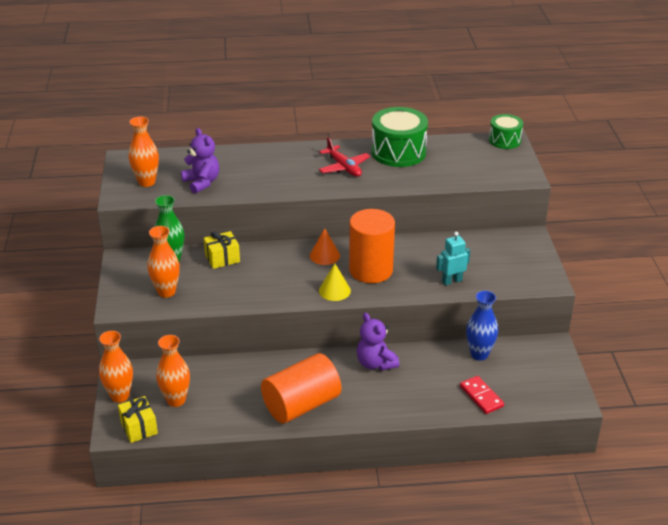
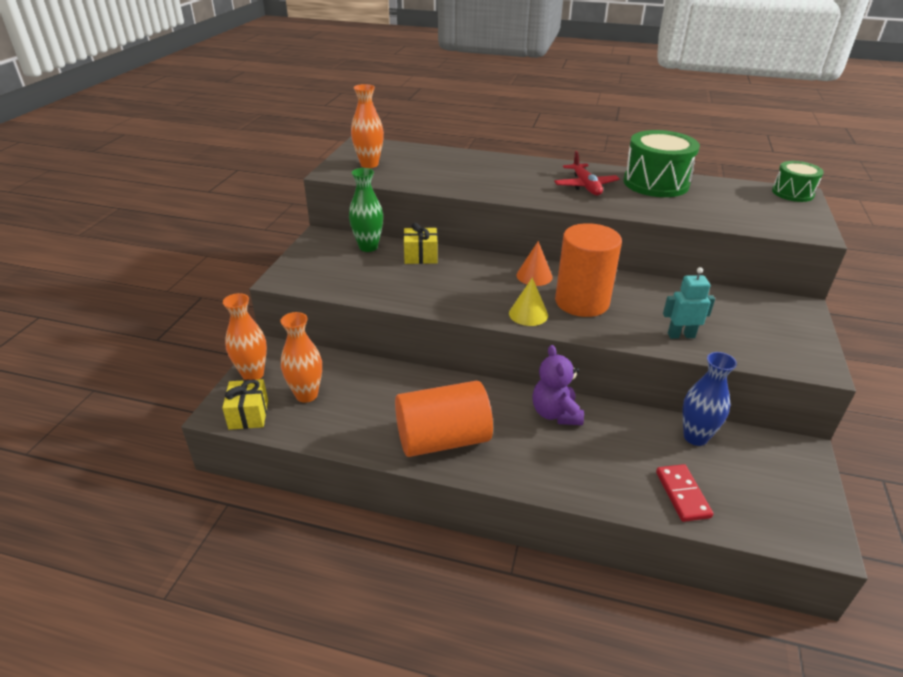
camera: 20 degrees right, 0 degrees up
(166, 292) = (342, 275): orange vase -> none
(202, 182) = (424, 174): purple teddy bear -> none

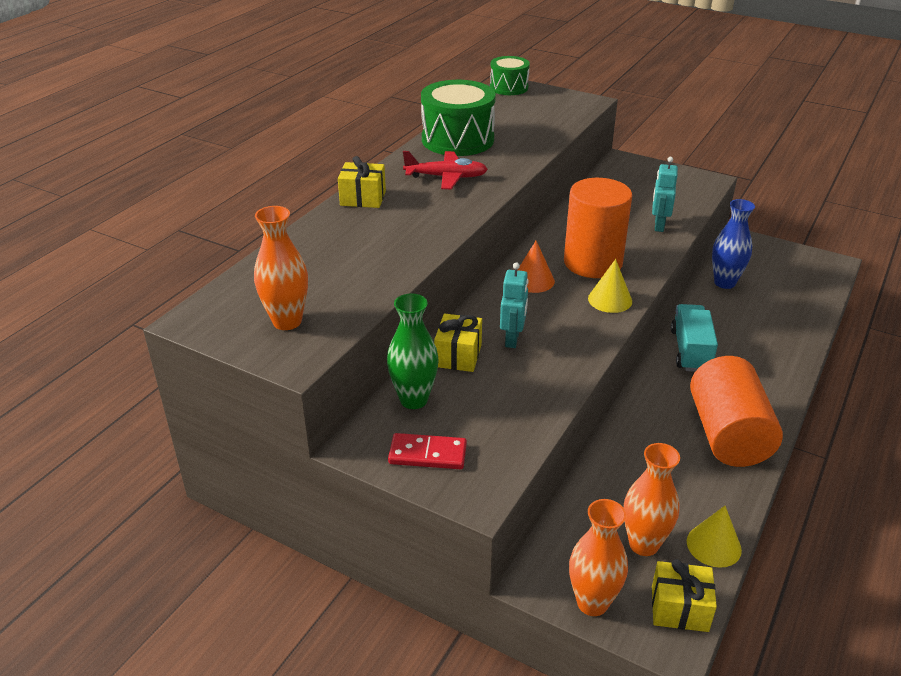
camera: 75 degrees left, 0 degrees up
(310, 431) = (713, 545): none -> yellow cone
(450, 274) = (512, 339): none -> turquoise robot
(528, 164) = (363, 198): none -> yellow gift
(555, 413) = (690, 351): purple teddy bear -> turquoise truck
(682, 494) = (792, 309): red domino -> red domino (427, 454)

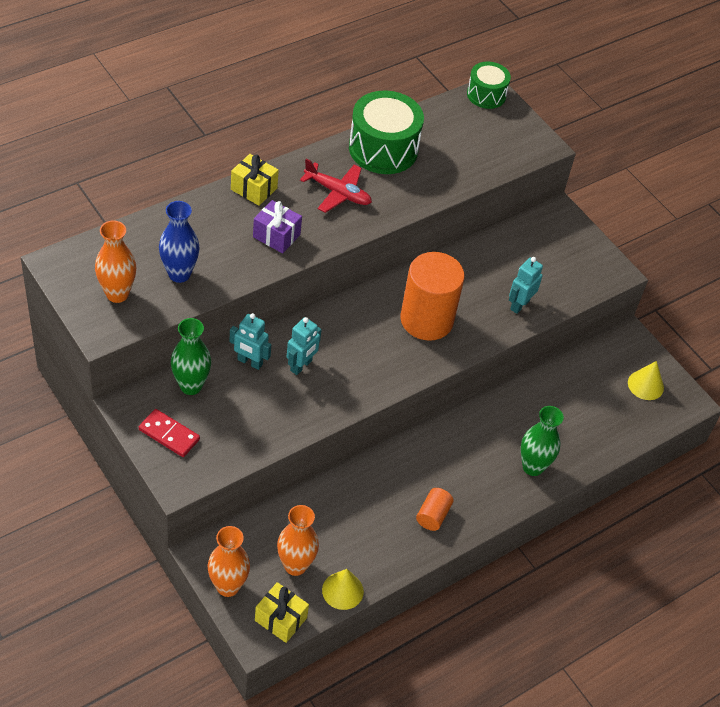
camera: 20 degrees right, 15 degrees up
(417, 222) = (276, 236): none -> purple gift
(458, 355) = (250, 362): yellow gift -> turquoise robot
(533, 280) = (363, 316): orange cone -> none
(610, 300) = (407, 363): yellow cone -> yellow cone (645, 385)
(690, 351) = (473, 430): turquoise truck -> none
(724, 283) = (567, 377): blue vase -> blue vase (179, 274)
(727, 434) = (433, 515): orange cylinder -> orange cylinder, size x0.45
(769, 357) = (532, 467): none -> green vase

